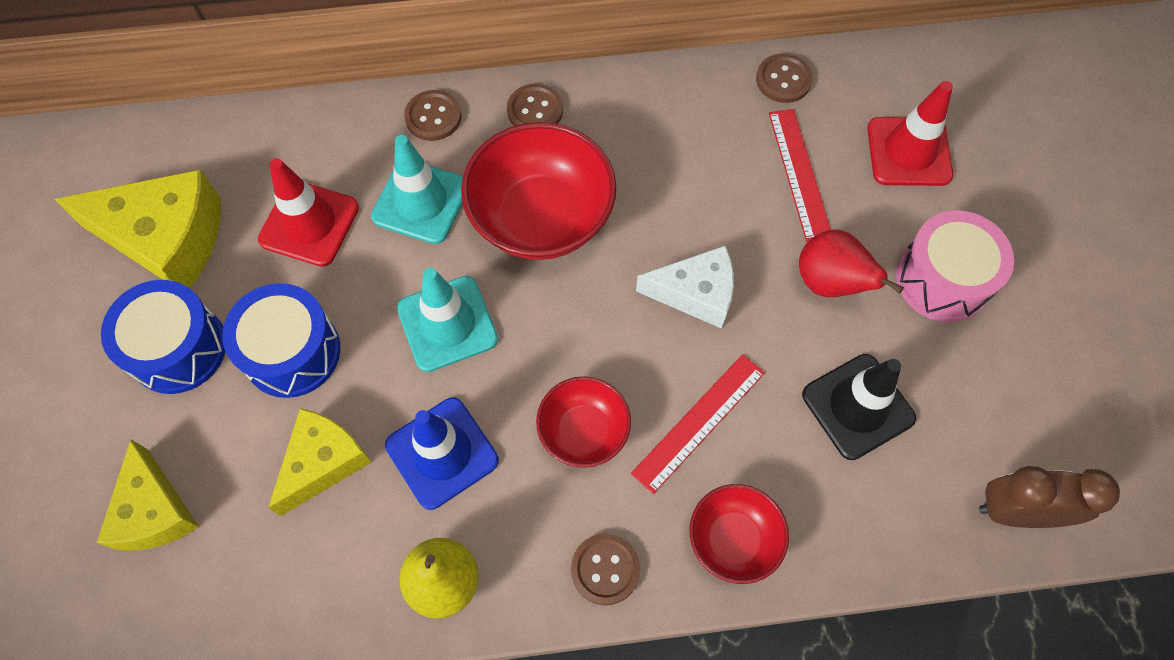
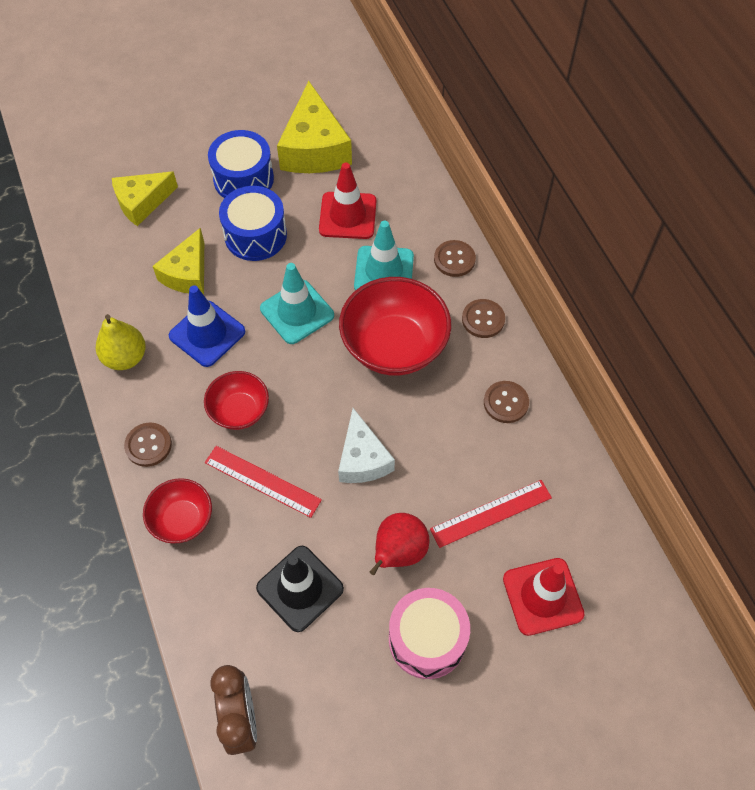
camera: 75 degrees right, 5 degrees down
(323, 462) = (187, 273): yellow cheese -> yellow cheese turned 90 degrees clockwise
(783, 80) = (578, 485): brown button -> brown button (506, 403)

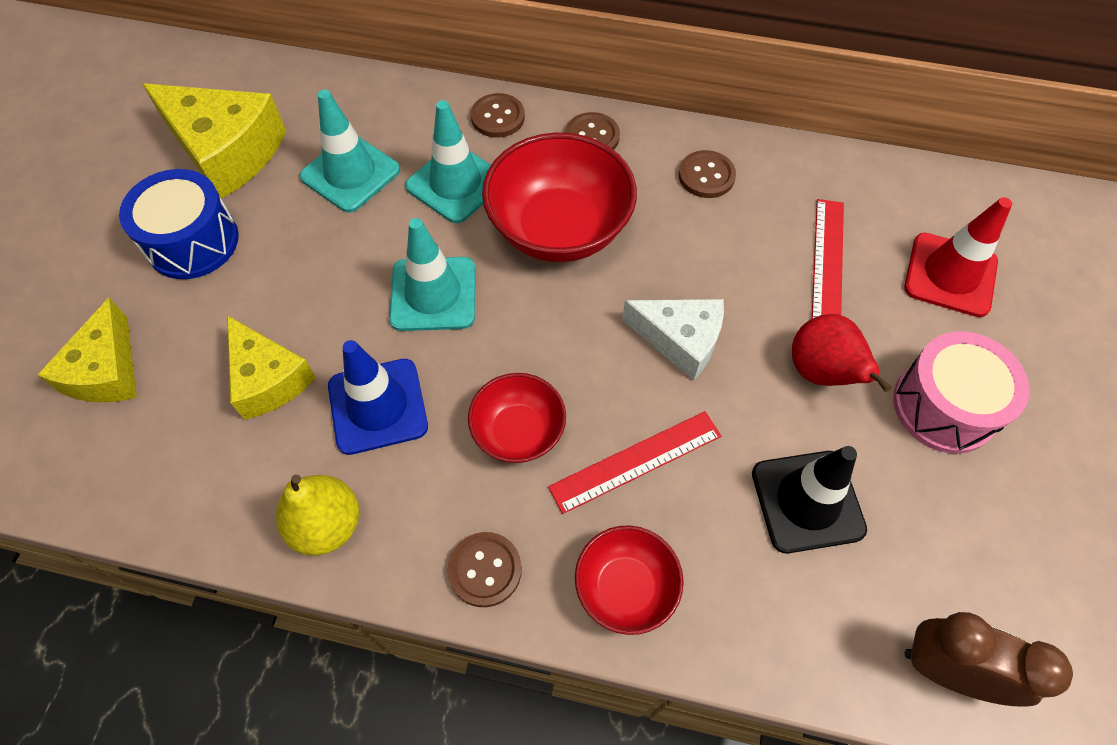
camera: 55 degrees left, 0 degrees up
(255, 235) = (286, 275): blue drum -> none
(347, 216) = (350, 173): red traffic cone -> turquoise traffic cone

